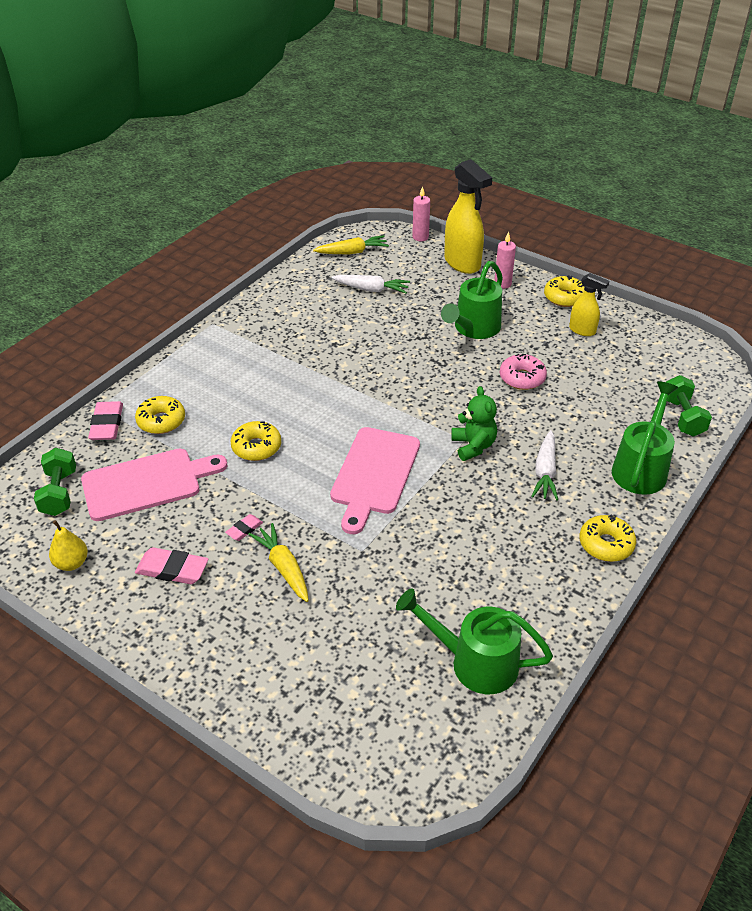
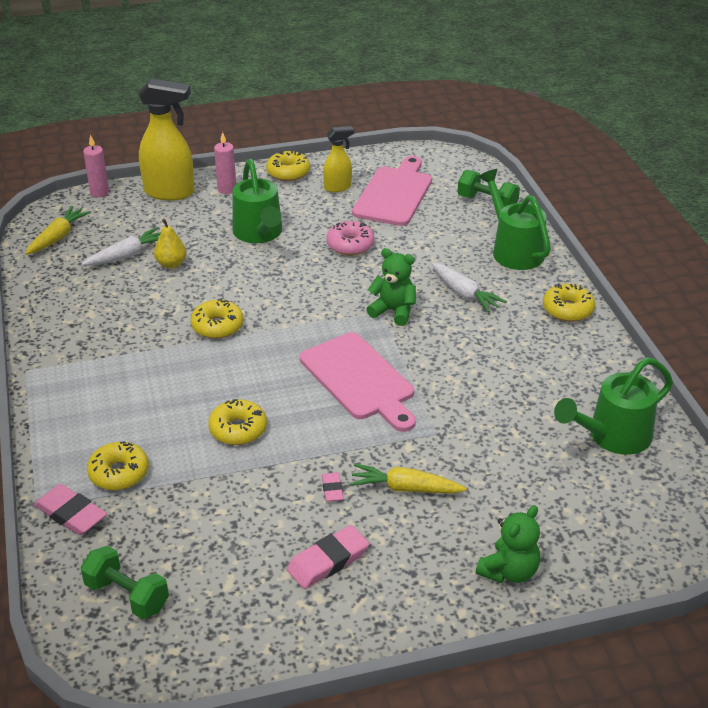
camera: 50 degrees left, 5 degrees down
(72, 563) = (238, 630): yellow pear -> yellow pear (171, 264)
(147, 483) = (194, 524): pink cutting board -> pink cutting board (394, 194)
(252, 679) = (509, 571): none -> green teddy bear
(349, 373) = (217, 326): none -> yellow donut

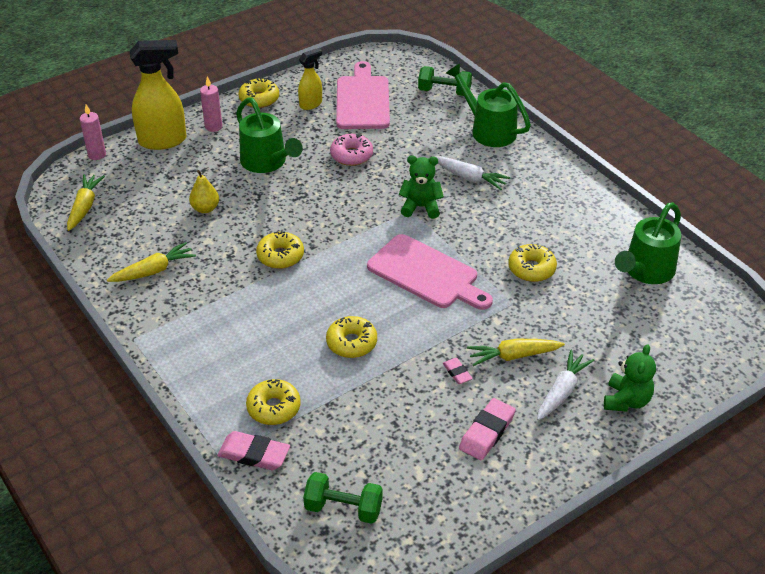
camera: 20 degrees left, 5 degrees up
(85, 311) = (154, 271): none -> yellow carrot
(127, 255) = (160, 209): white carrot -> white carrot (562, 391)
(567, 309) = (557, 173): yellow donut -> yellow donut (531, 269)

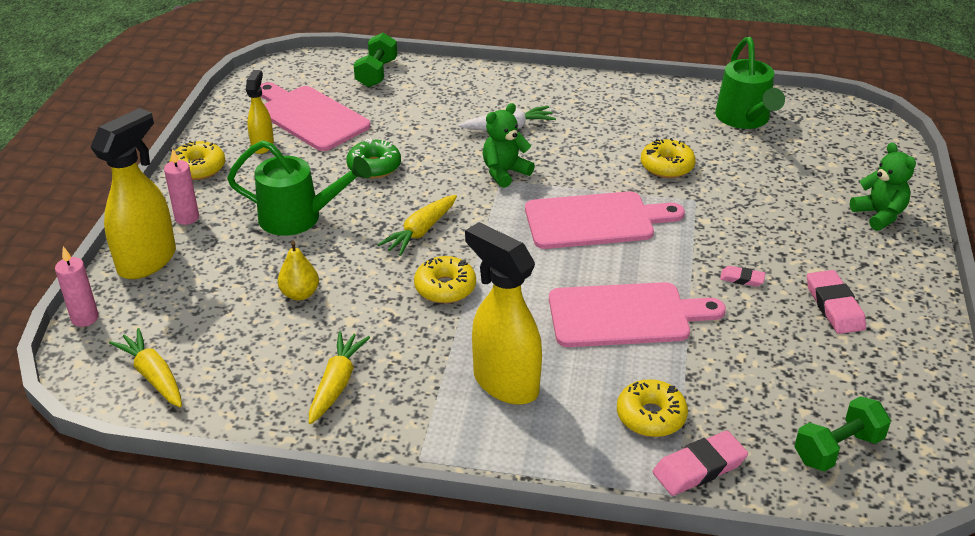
camera: 45 degrees left, 5 degrees down
(230, 331) = (505, 383): none -> yellow spray bottle
(351, 155) = (374, 166): pink donut -> green donut
(351, 343) = (625, 315): yellow donut -> pink cutting board
(444, 92) = (376, 73): green dumbbell -> green dumbbell turned 45 degrees counterclockwise
(488, 130) = (463, 83): green watering can -> none
(513, 356) = (759, 238): yellow carrot -> yellow carrot (420, 232)
(562, 391) = (831, 239): white carrot -> none

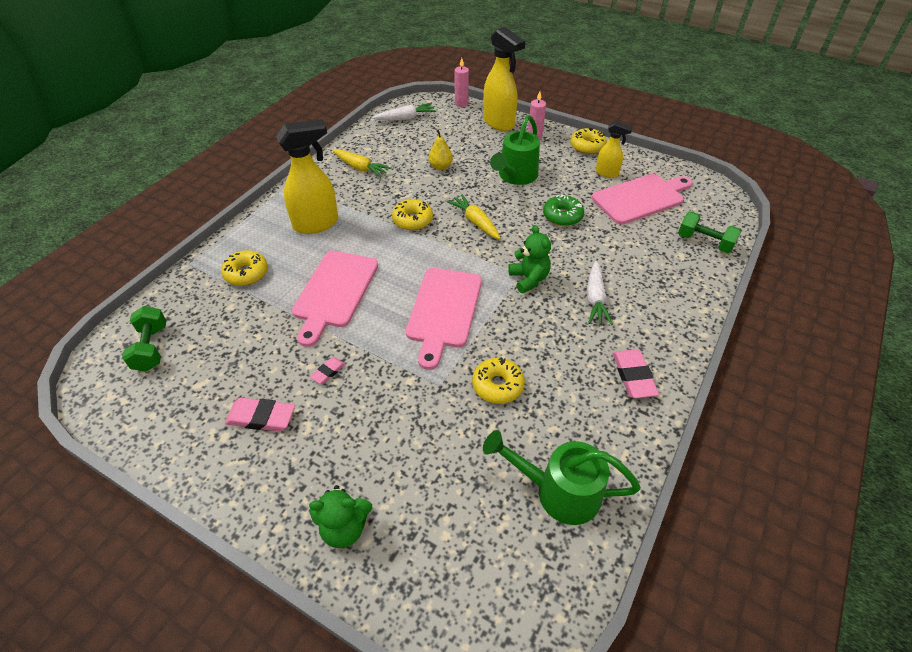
camera: 110 degrees right, 10 degrees up
(153, 376) = (405, 118): yellow carrot -> white carrot
(699, 468) = (196, 279): pink eraser -> pink eraser (633, 376)

